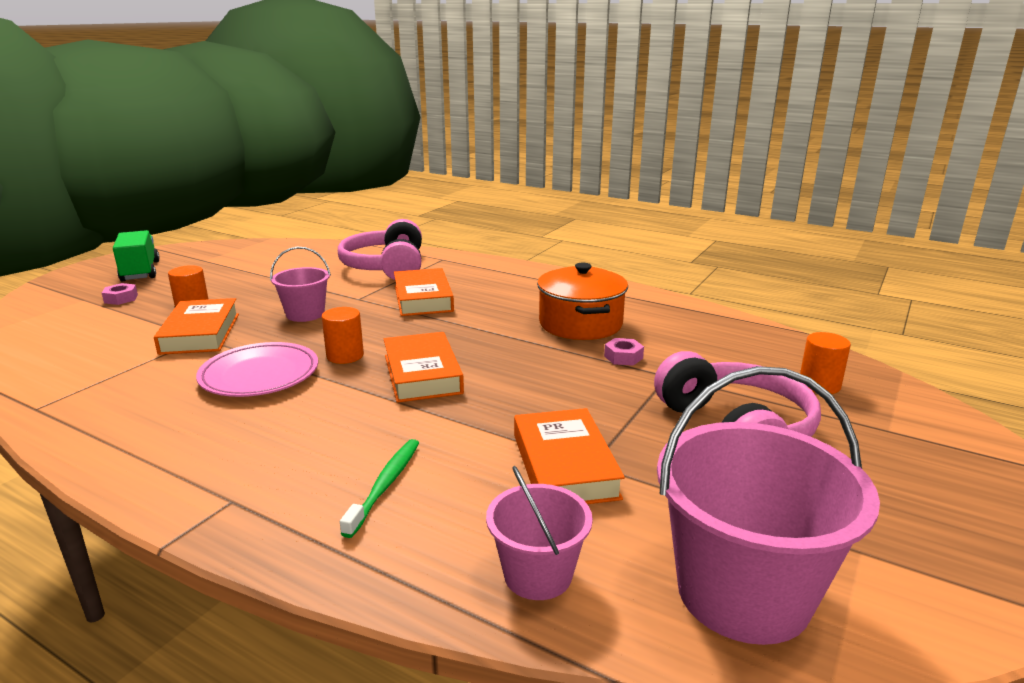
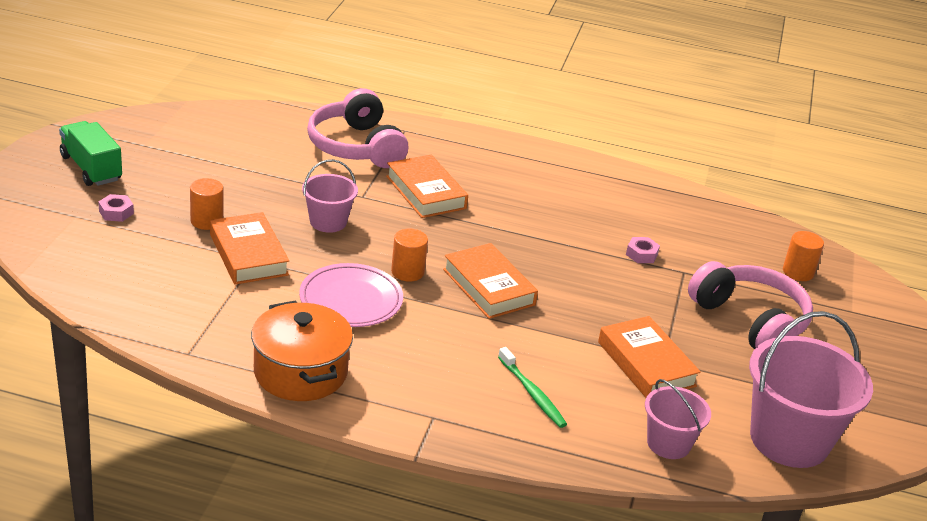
camera: 20 degrees left, 10 degrees up
(385, 485) = (532, 393): green toothbrush -> green toothbrush turned 150 degrees clockwise
(580, 324) = (588, 217): orange pot -> orange pot (300, 372)

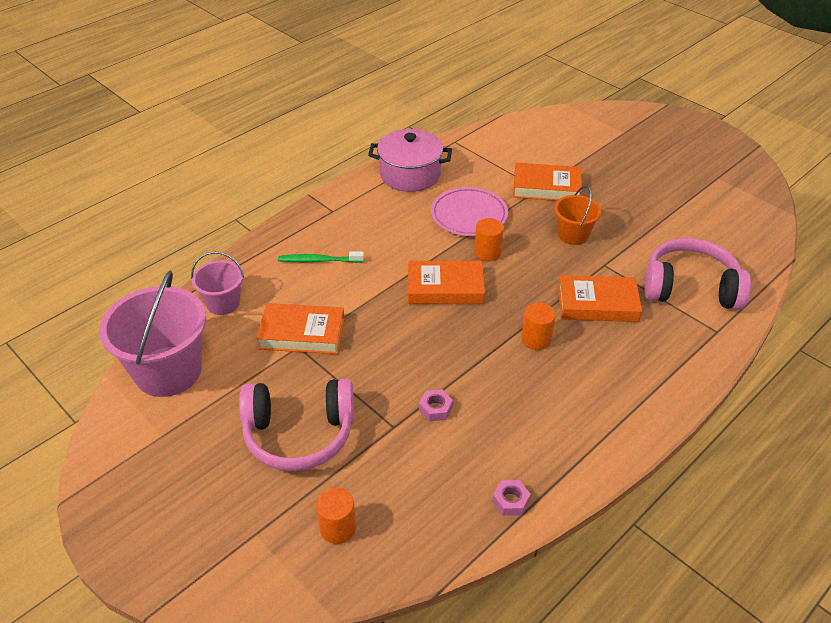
camera: 125 degrees right, 10 degrees up
(91, 168) = (687, 149): green truck -> none
(116, 212) = (623, 147): pink nut -> pink nut (510, 501)
(207, 221) = (597, 180): orange cylinder -> orange cylinder (536, 339)
(300, 372) = (410, 174): orange pot -> pink pot
(328, 222) = (573, 235): pink bucket -> orange bucket

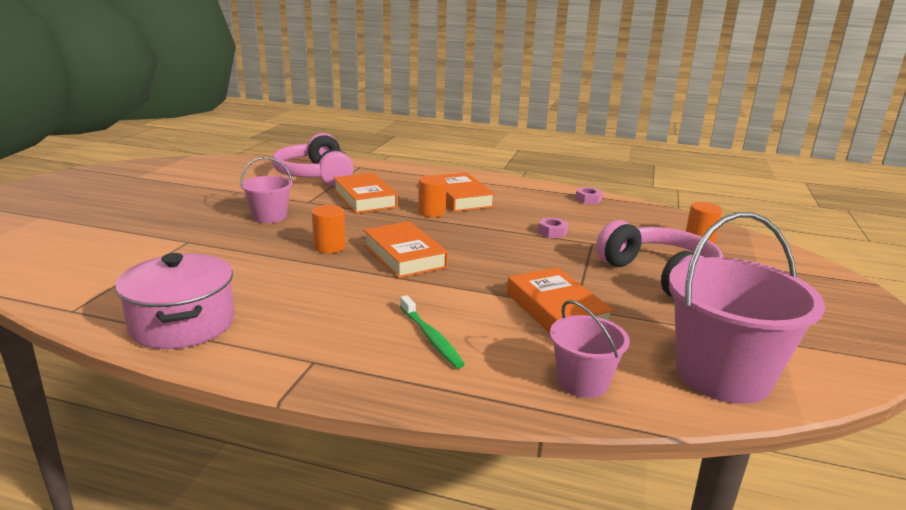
camera: 120 degrees left, 20 degrees down
(469, 215) = (265, 267): pink plate -> none
(546, 187) = (184, 238): orange book -> orange book (460, 198)
(573, 235) = (270, 217): orange bucket -> pink bucket

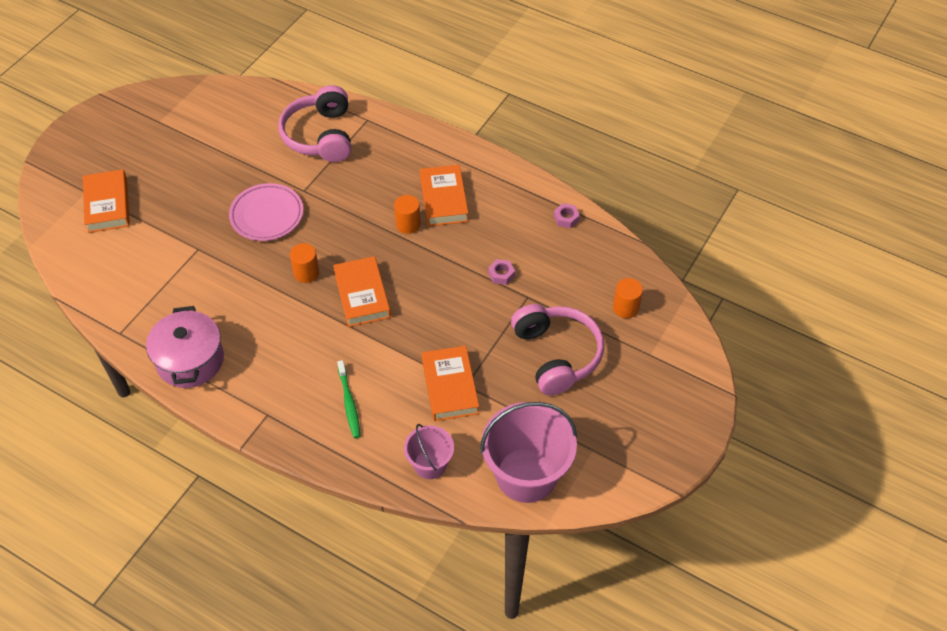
camera: 15 degrees right, 30 degrees up
(270, 217) = (267, 215): pink bucket -> pink plate
(364, 198) = (355, 190): orange book -> orange book (107, 205)

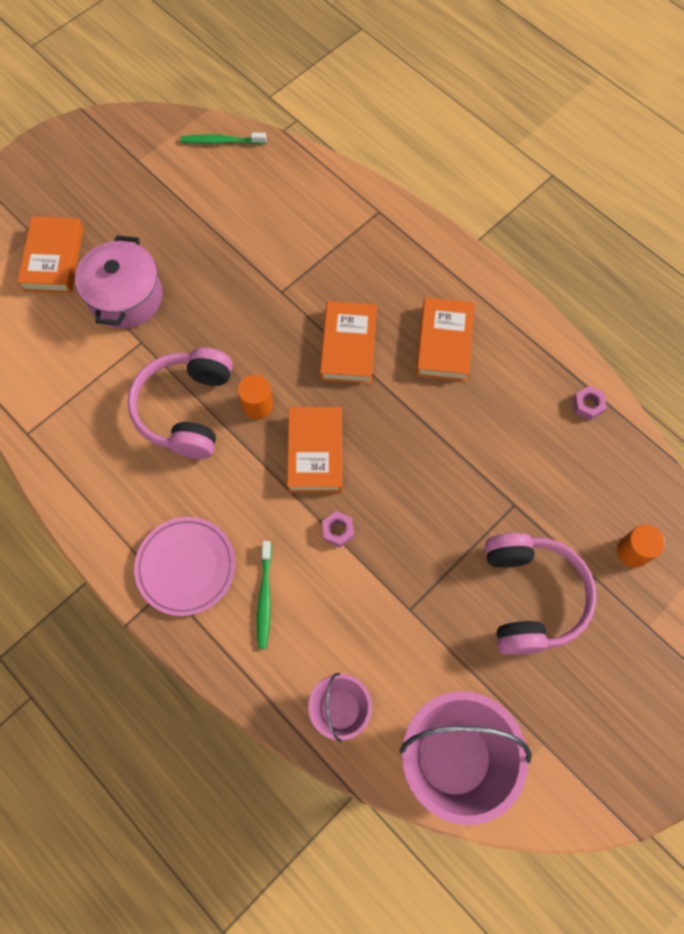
camera: 15 degrees right, 15 degrees up
(190, 360) = (96, 491): pink pot -> pink pot (126, 297)
(225, 95) = (222, 141): none -> green toothbrush
(267, 215) = (230, 315): pink plate -> pink plate (186, 567)
(320, 136) = (318, 221): pink headphones -> pink headphones (186, 409)
(408, 224) = (393, 367): orange cylinder -> none
(450, 386) = (390, 607): orange book -> orange book (348, 346)
(501, 274) = (489, 465): pink nut -> pink nut (338, 530)

